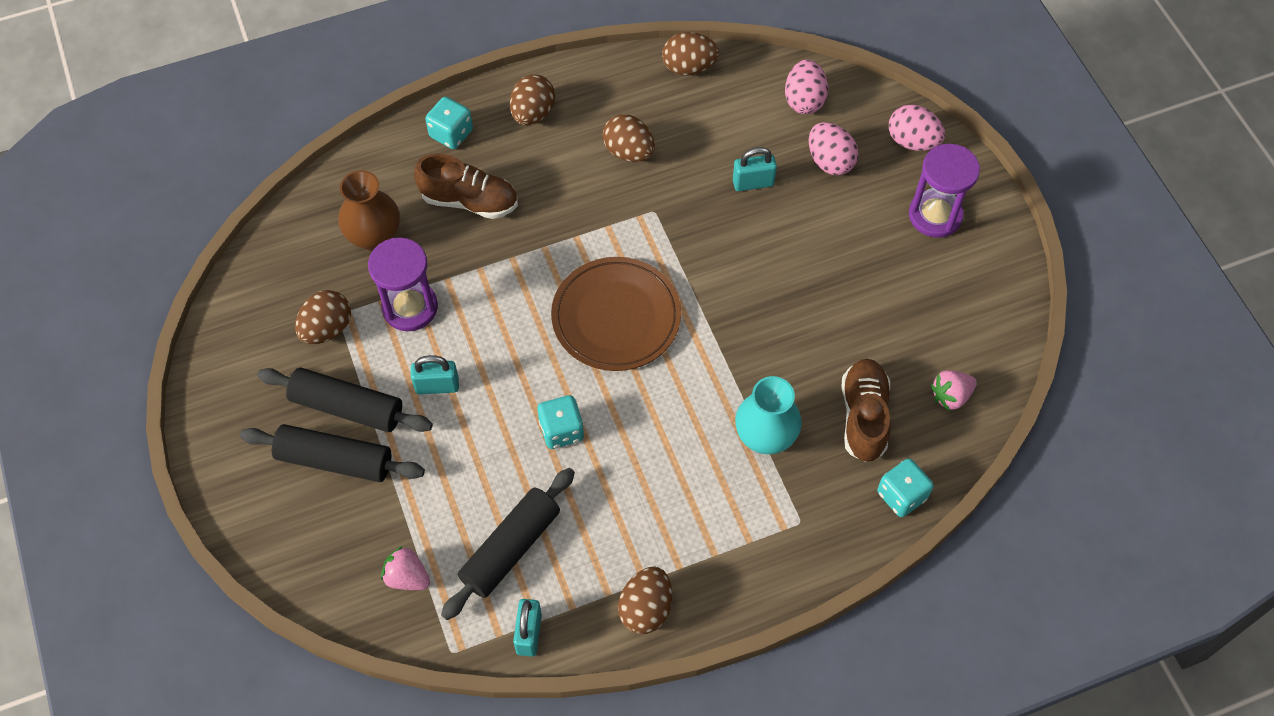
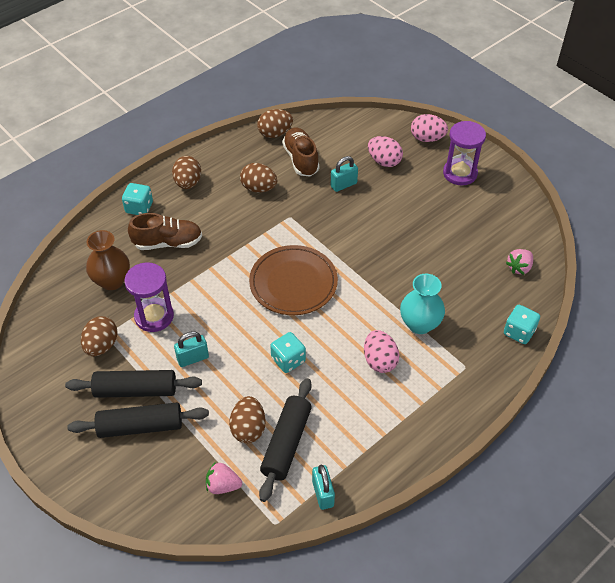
camera: 20 degrees left, 10 degrees down
(645, 608) = (393, 451): brown egg -> brown egg (248, 428)
(804, 100) = (353, 133): pink egg -> pink egg (379, 361)
(863, 417) = (474, 294): brown shoe -> brown shoe (301, 159)

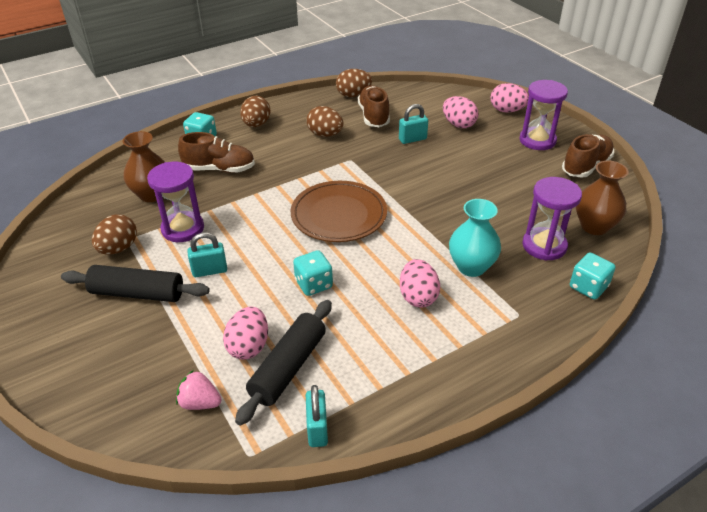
camera: 10 degrees right, 10 degrees down
(140, 426) = (129, 329): black rolling pin -> none
(248, 428) = (249, 346): brown egg -> pink egg
(478, 294) = (544, 246): none -> purple hourglass
(506, 200) = (586, 166): none -> brown shoe
(519, 267) = (594, 226): pink strawberry -> brown vase

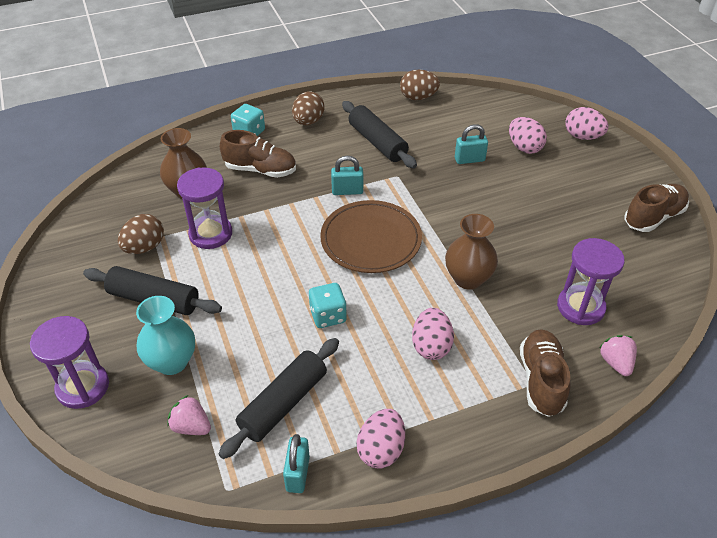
camera: 10 degrees right, 5 degrees up
(210, 271) = (228, 285): turquoise padlock -> turquoise padlock (347, 191)
(249, 346) = (249, 374): pink egg -> pink egg (381, 450)
(325, 134) = (377, 142): brown egg -> black rolling pin
(374, 116) = (434, 126): brown shoe -> brown shoe (541, 380)
(471, 267) = (495, 320): turquoise vase -> turquoise vase (172, 362)
(537, 140) = (607, 178): purple hourglass -> purple hourglass (83, 387)
(588, 287) = (615, 363): turquoise dice -> pink strawberry
(594, 226) = (642, 292): brown vase -> brown vase (468, 279)

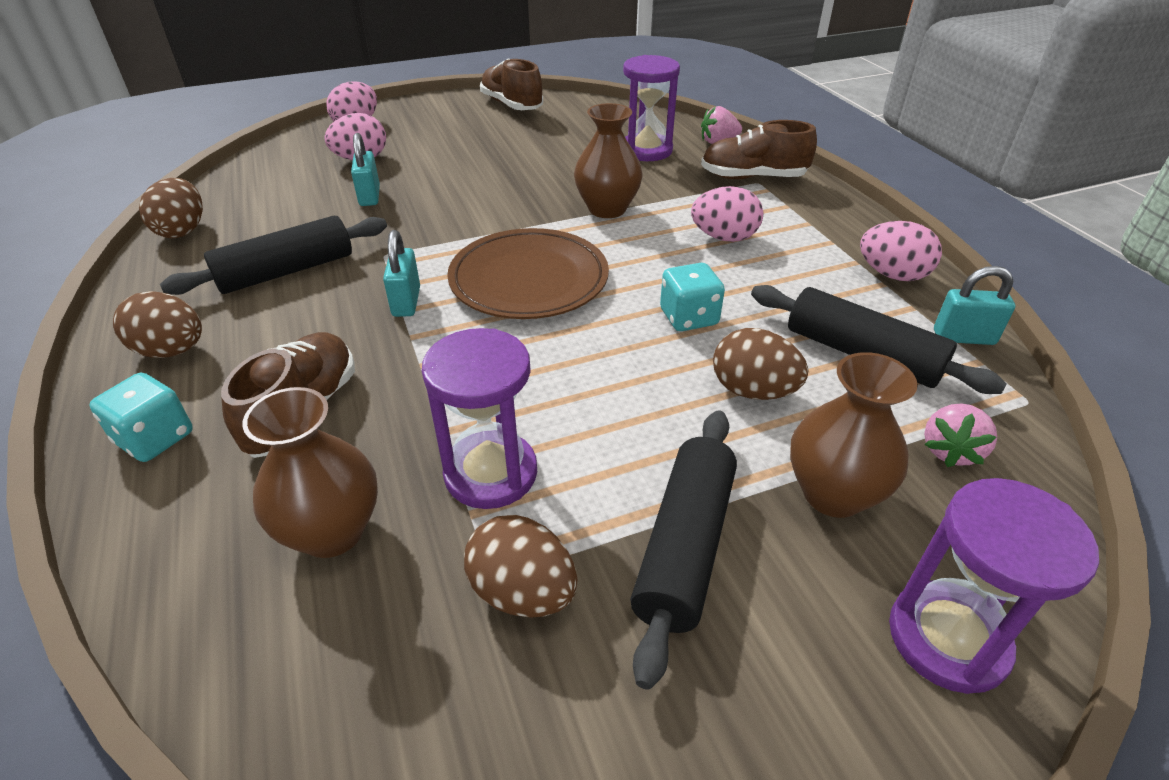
camera: 90 degrees left, 5 degrees down
(172, 362) = (833, 494): turquoise vase -> brown vase
(254, 339) = (753, 391): none -> brown egg

